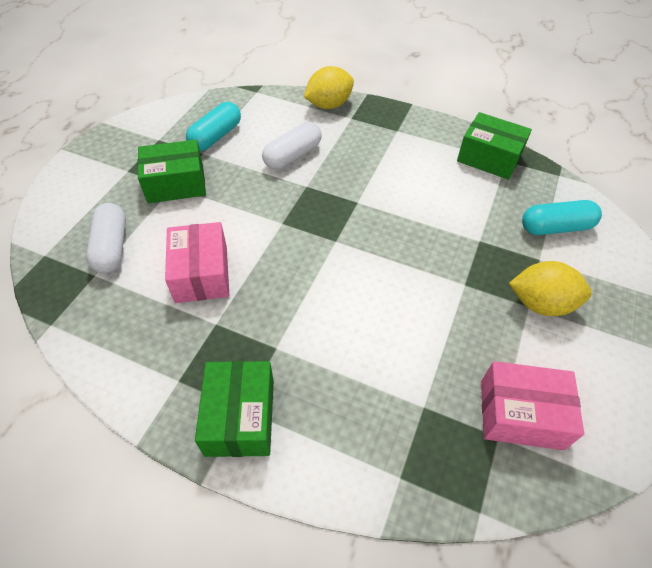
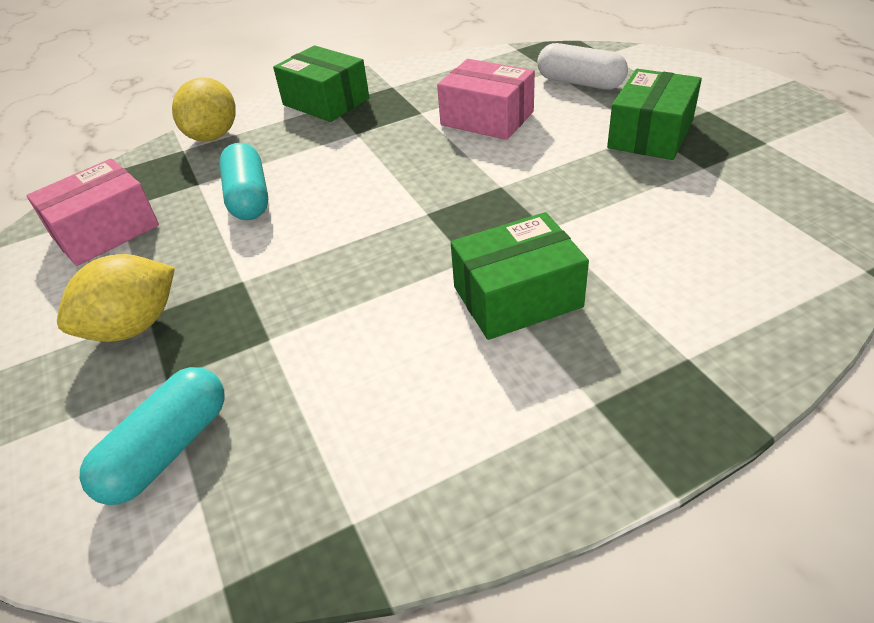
camera: 135 degrees right, 10 degrees down
(216, 136) = (738, 187): turquoise capsule -> turquoise capsule (249, 197)
(292, 156) = (628, 241): white capsule -> none
(329, 105) = (756, 346): yellow lemon -> yellow lemon (213, 136)
(489, 158) = (388, 496): green box -> green box (517, 297)

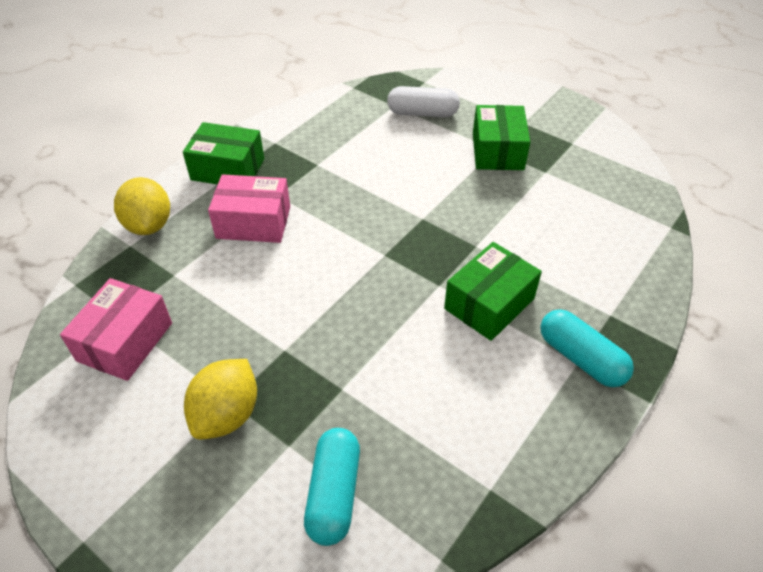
camera: 30 degrees left, 5 degrees up
(249, 197) = (231, 277): turquoise capsule -> turquoise capsule (581, 358)
(487, 118) = (374, 160): pink box -> pink box (253, 222)

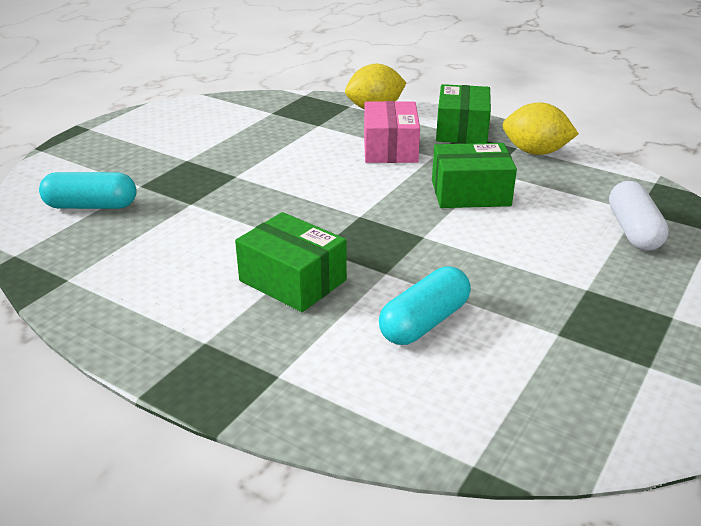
camera: 85 degrees right, 15 degrees down
(125, 342) = (247, 117): pink box -> none
(227, 414) = (174, 160): yellow lemon -> yellow lemon (535, 152)
(497, 151) = (583, 291): green box -> green box (470, 193)
(581, 358) = (209, 344): turquoise capsule -> turquoise capsule (424, 322)

